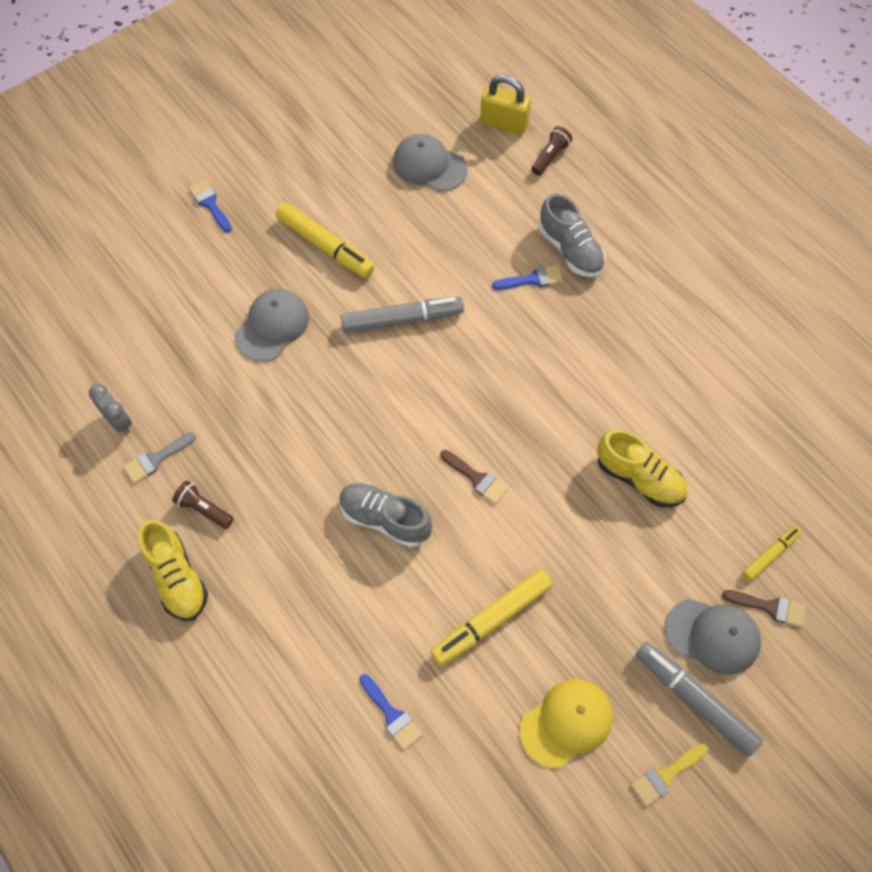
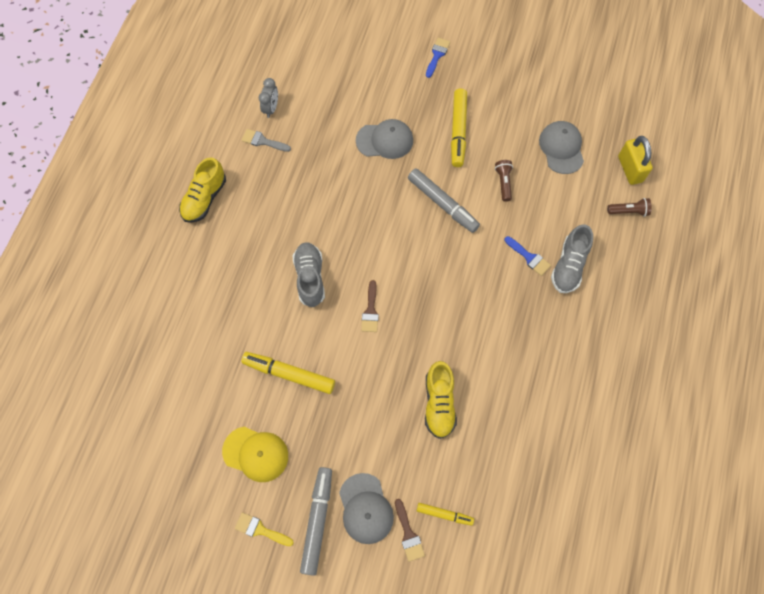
camera: 55 degrees right, 5 degrees up
(204, 509) = (251, 184): brown flashlight -> brown flashlight (503, 182)
(392, 715) = (200, 356): blue brush -> none

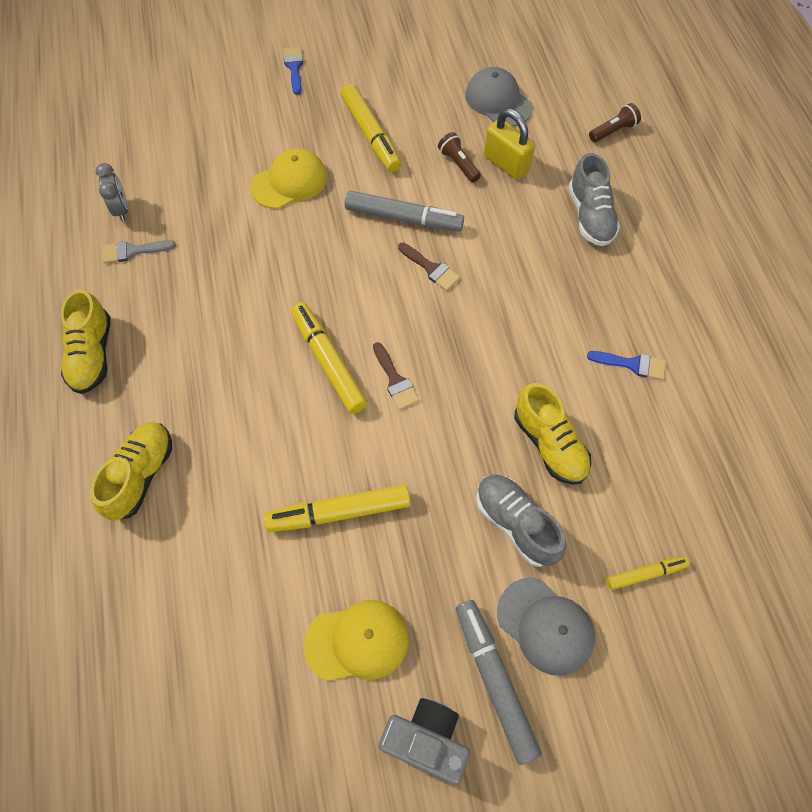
camera: 30 degrees left, 5 degrees down
(192, 289) = (141, 475): none -> yellow shoe
(260, 530) = (426, 740): yellow brush -> grey camera
(310, 278) = (293, 380): grey shoe -> grey shoe (516, 523)
(338, 277) = (329, 362): none -> yellow marker
(385, 140) = (289, 182): grey cap -> yellow cap
(408, 534) = (619, 625): brown brush -> brown brush (431, 268)
(529, 257) = (541, 228): blue brush -> blue brush (632, 364)
(630, 169) = (584, 89): yellow padlock -> yellow padlock (506, 164)

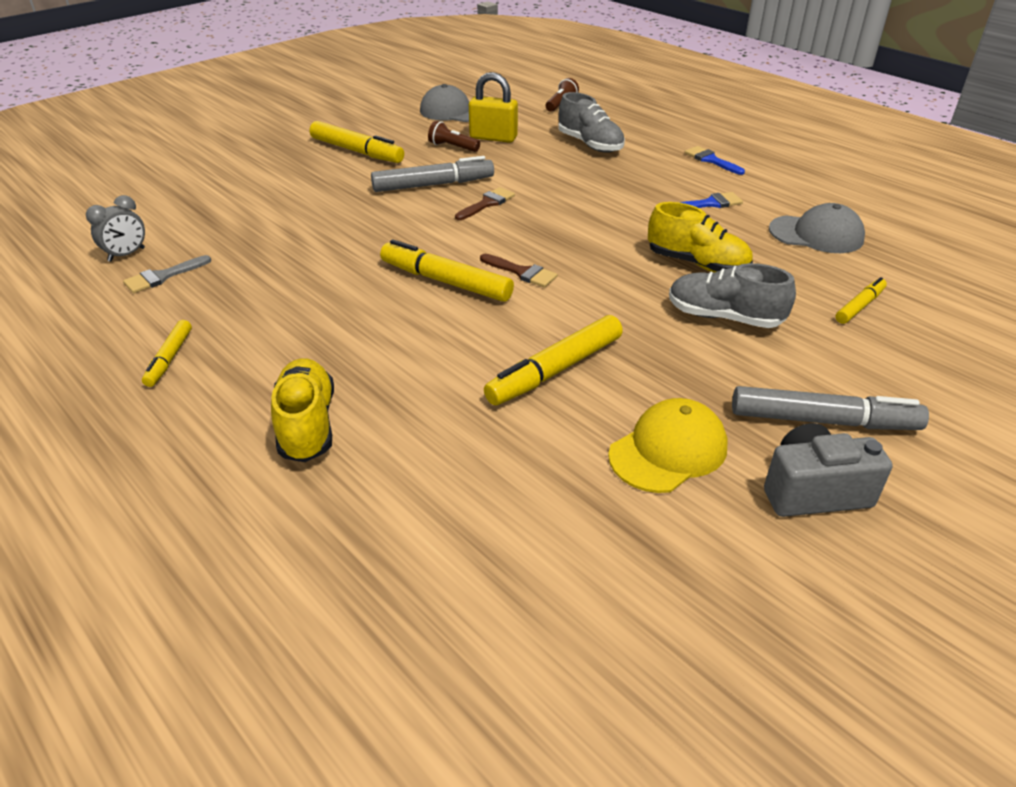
camera: 30 degrees left, 25 degrees down
(92, 354) = (169, 358): yellow shoe -> yellow marker
(121, 209) = (126, 255): grey clock -> grey clock turned 90 degrees clockwise
(289, 182) = (302, 193): yellow cap -> none
(294, 67) = (247, 135): blue brush -> blue brush (711, 160)
(431, 268) = (487, 203): brown brush -> brown brush turned 60 degrees counterclockwise
(494, 680) = (823, 421): grey marker -> grey marker turned 150 degrees clockwise
(545, 626) = (822, 368): grey cap -> grey cap (816, 234)

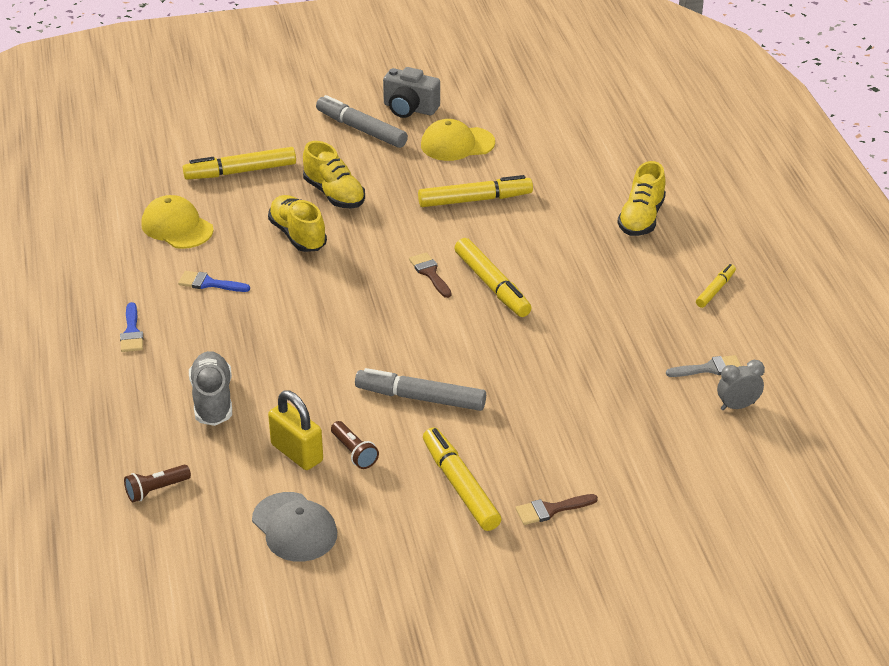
camera: 150 degrees left, 0 degrees up
(487, 203) = (392, 354): brown brush -> brown brush (551, 510)
(724, 317) = (334, 194): grey shoe -> yellow shoe
(816, 234) = (177, 227): grey cap -> yellow cap
(859, 306) = (240, 171): yellow marker -> yellow marker, size x1.77

